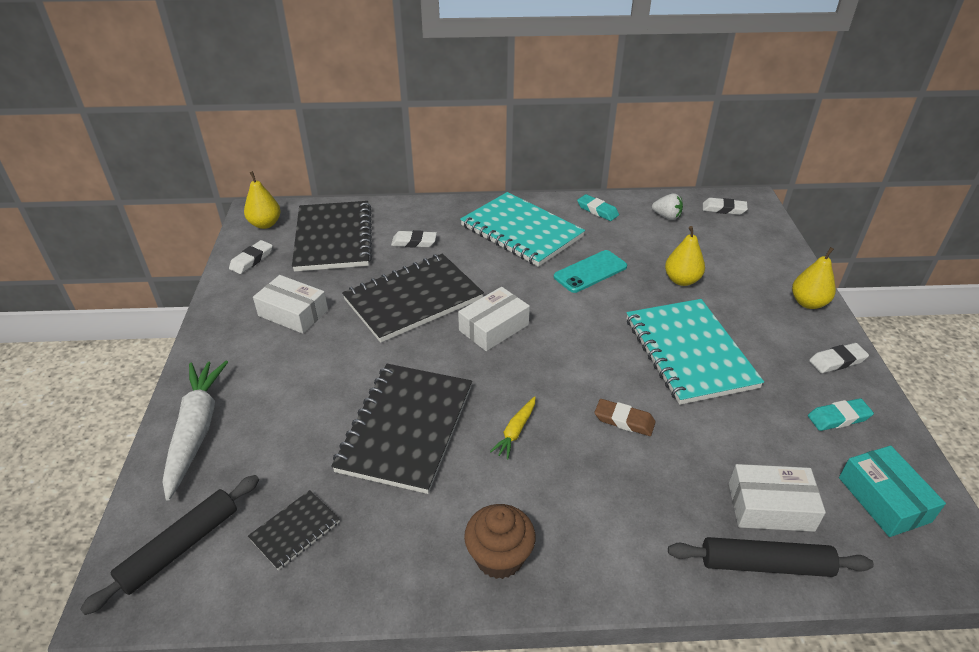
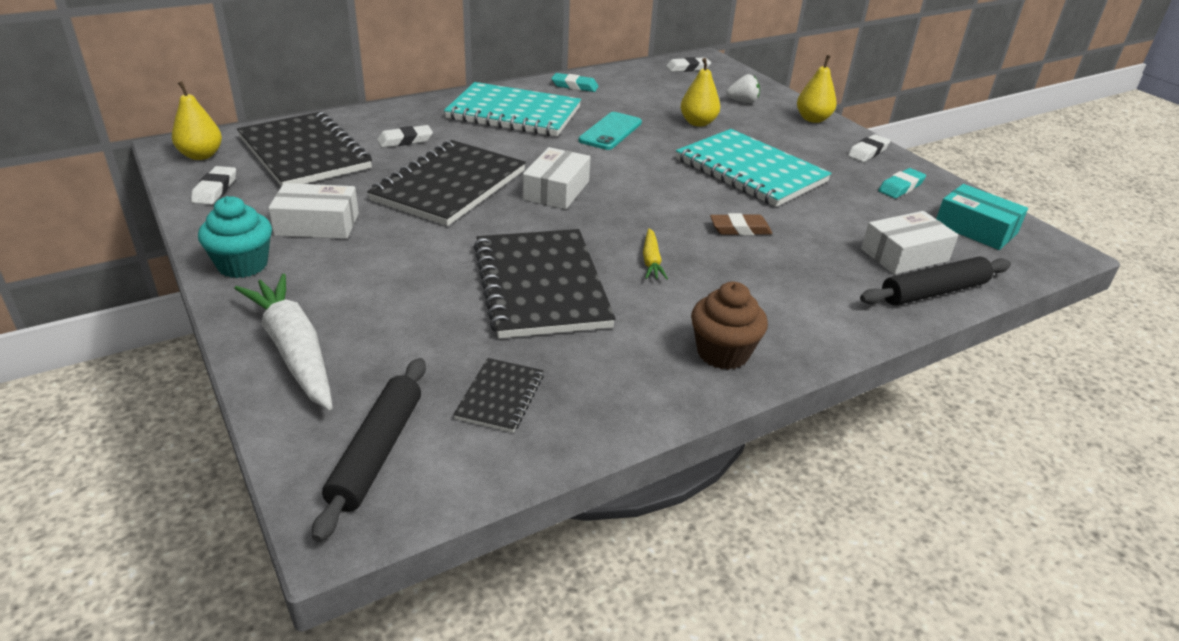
camera: 30 degrees left, 5 degrees down
(220, 338) = (243, 265): none -> turquoise cupcake
(667, 216) = (643, 81): white strawberry -> white strawberry (742, 102)

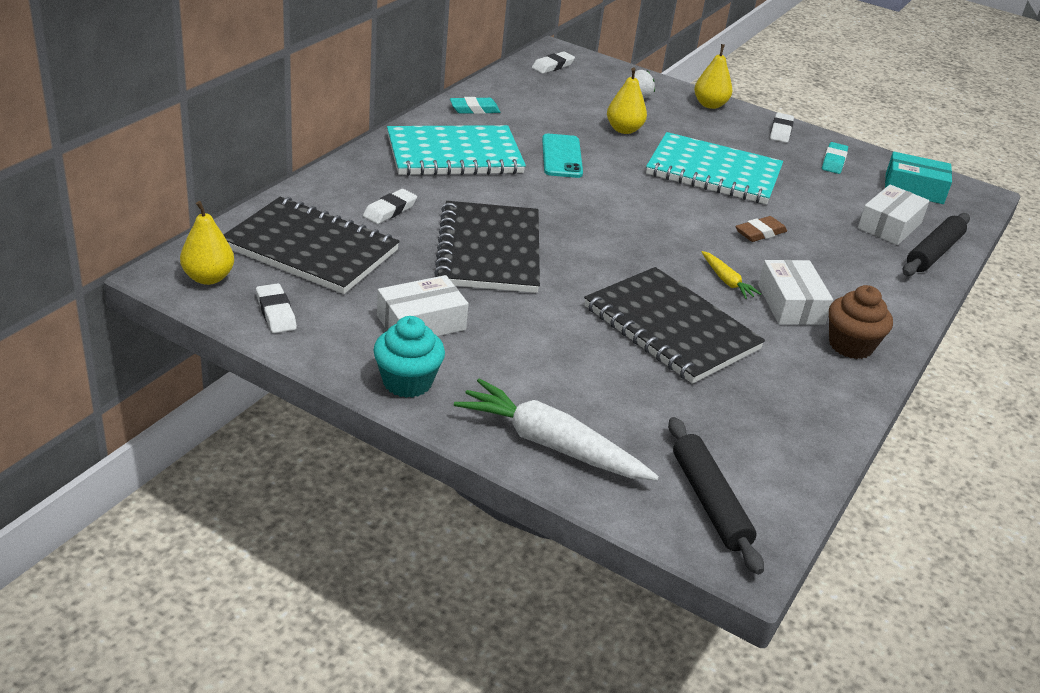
camera: 30 degrees left, 0 degrees up
(500, 397) = (743, 430): black notebook -> none
(556, 190) = (583, 232): white box -> white box (790, 304)

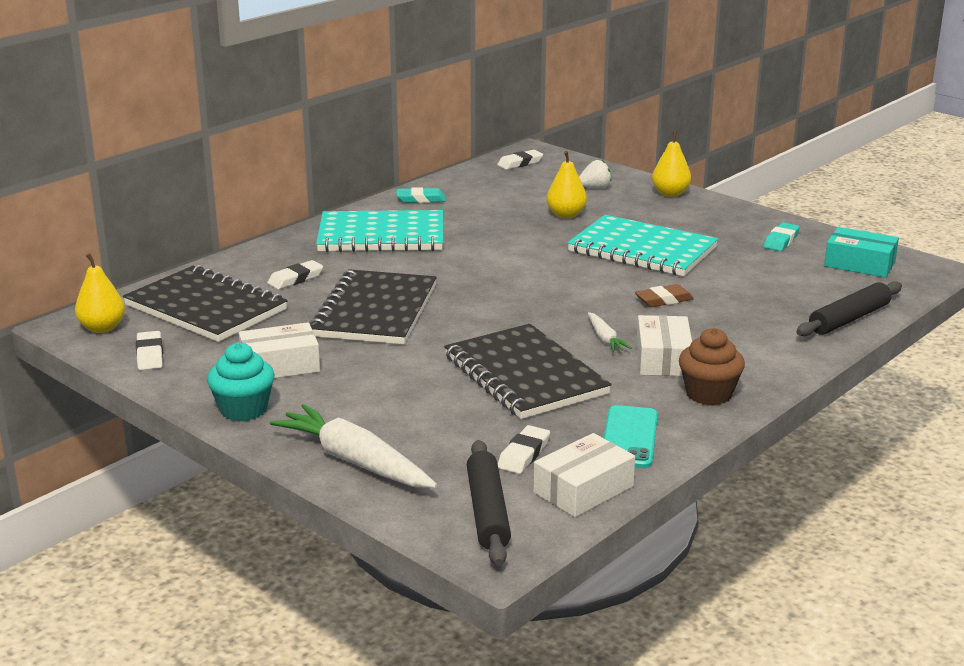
camera: 15 degrees right, 10 degrees down
(561, 156) = (489, 237): turquoise phone -> turquoise phone (629, 437)
(726, 281) = (605, 339): yellow carrot -> white carrot
(781, 131) = (736, 215): white eraser -> white eraser (523, 454)
(889, 226) = (812, 295): white box -> white box (583, 489)

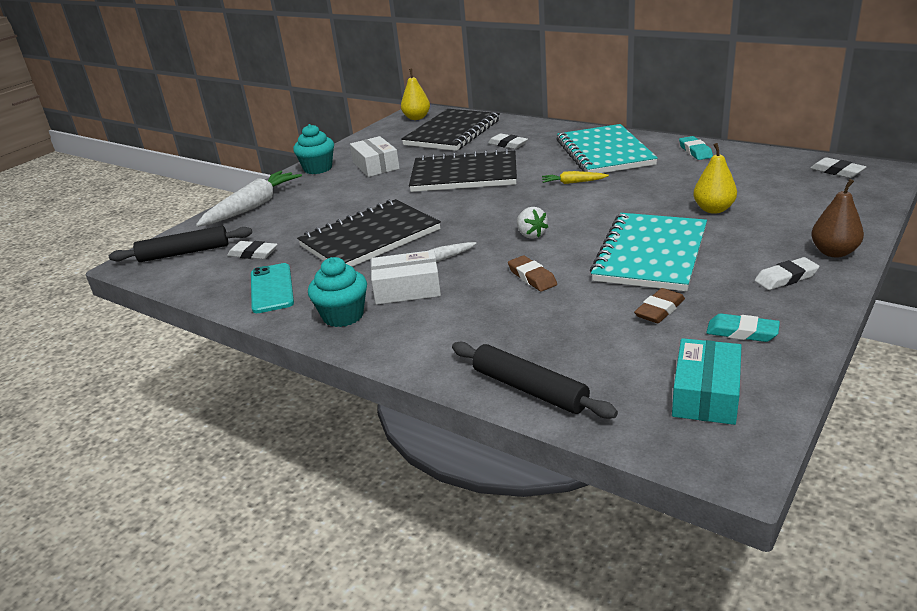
camera: 85 degrees right, 5 degrees up
(150, 355) = (384, 134): white eraser -> white eraser (786, 278)
(452, 259) = (573, 182): none -> yellow carrot
(583, 489) = (202, 280): white box -> none
(595, 188) = (806, 213): white strawberry -> white strawberry (531, 235)
(629, 437) = (272, 288): turquoise phone -> turquoise phone turned 75 degrees clockwise
(670, 193) = (834, 252): yellow pear -> brown pear
(708, 394) = (343, 316): brown cupcake -> turquoise cupcake
(740, 260) = (659, 310): none -> brown eraser

